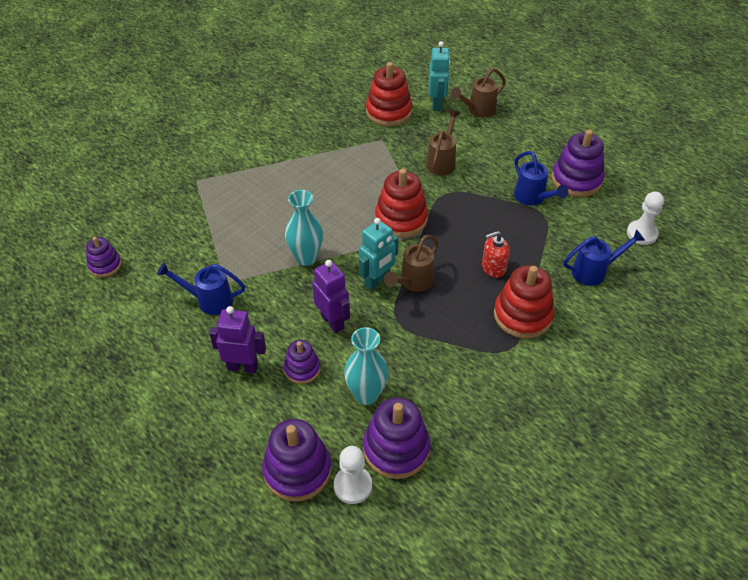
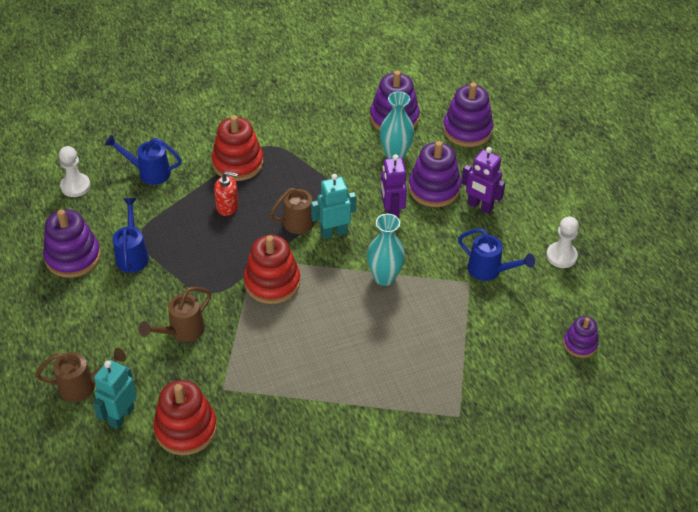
camera: 155 degrees left, 0 degrees up
(302, 369) = (434, 188): purple stacking toy -> purple stacking toy, size x1.70
(353, 485) = (435, 110): white pawn -> white pawn (561, 256)

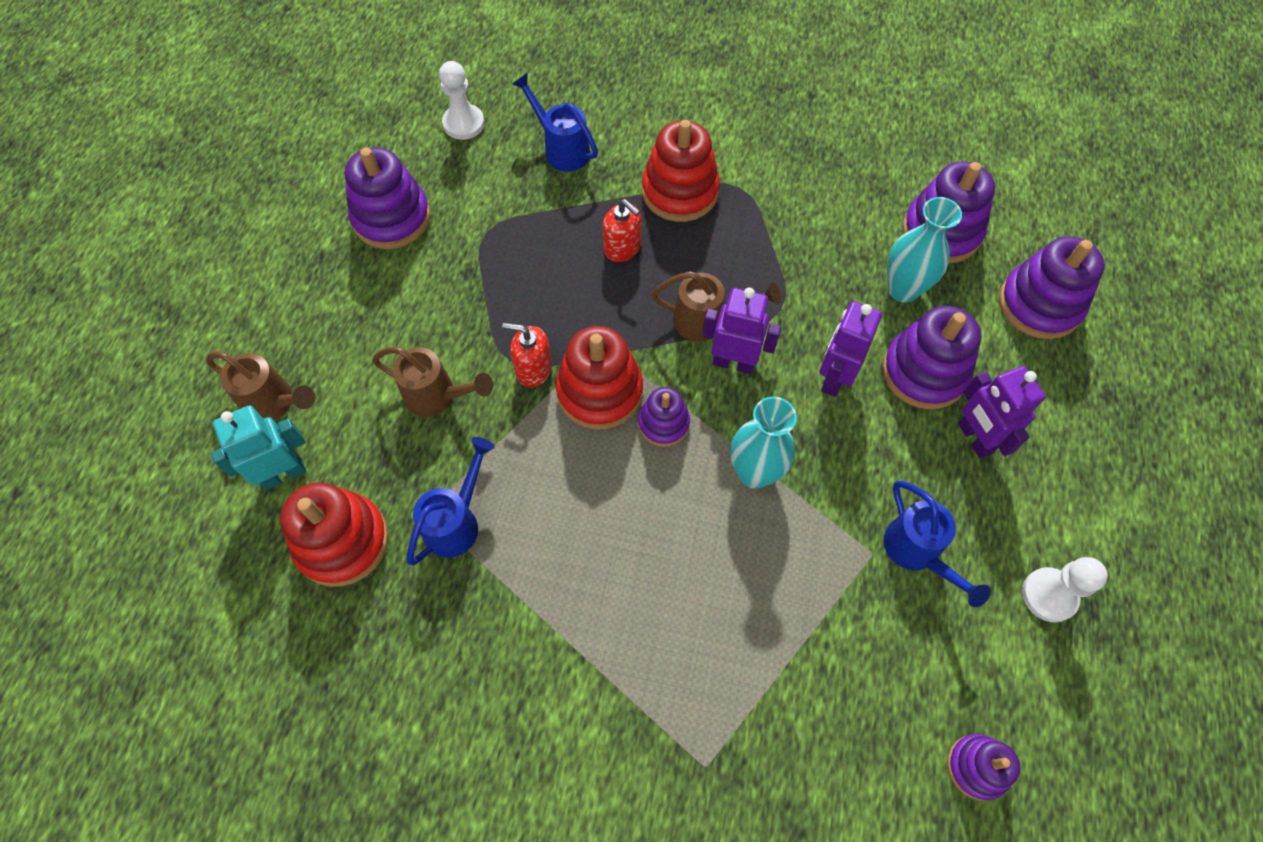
camera: 35 degrees right, 15 degrees up
(132, 254) = (460, 253): blue watering can -> blue watering can (457, 521)
(181, 331) = (438, 396): brown watering can -> brown watering can turned 150 degrees counterclockwise
(226, 290) = (533, 369): none -> red soap dispenser
(319, 279) = (663, 423): none -> purple stacking toy
(334, 232) = (733, 363): turquoise robot -> purple robot

